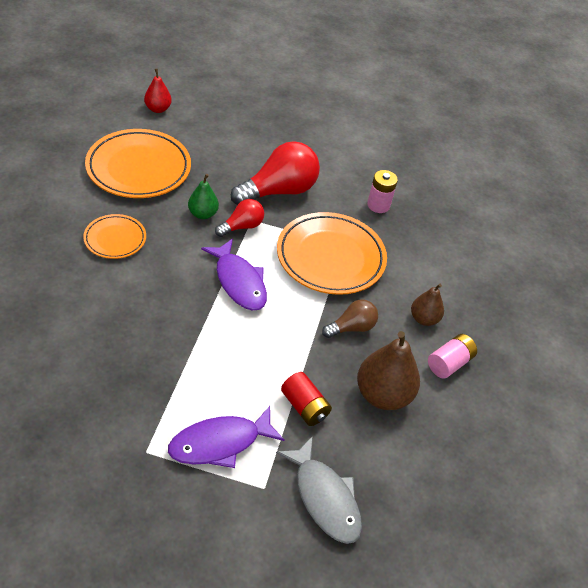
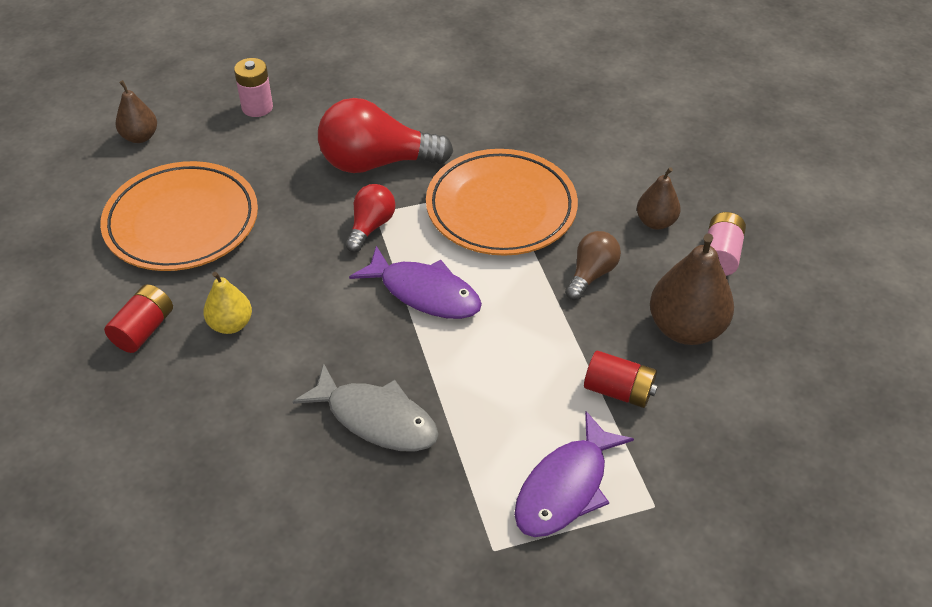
camera: 25 degrees left, 0 degrees up
(67, 216) = (144, 329): none -> red battery
(115, 239) = (231, 324): orange plate -> yellow pear
(158, 109) = (140, 137): red pear -> brown pear
(203, 214) = (311, 236): green pear -> none
(278, 191) = (376, 163): red light bulb -> red light bulb turned 120 degrees counterclockwise
(324, 497) = (723, 475): grey fish -> grey fish (376, 418)
(378, 205) = (501, 121): pink battery -> pink battery (257, 107)

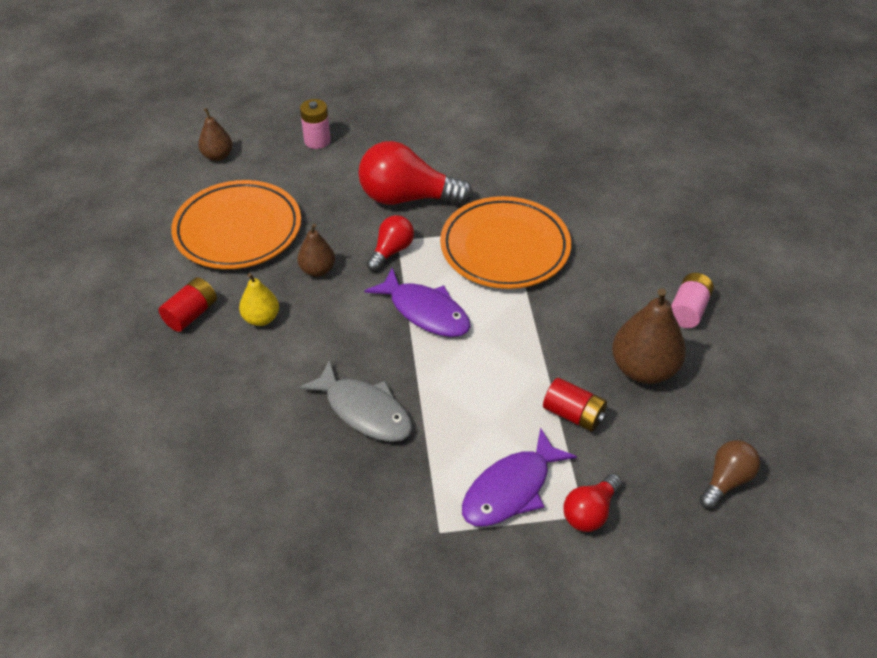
camera: 10 degrees right, 0 degrees up
(591, 274) = (570, 313): brown light bulb -> brown light bulb (726, 481)
(655, 222) = (637, 275): brown pear -> brown pear (317, 270)
(661, 501) = (590, 512): none -> red light bulb

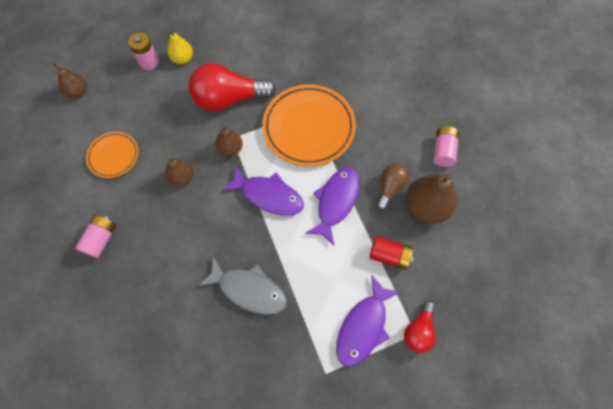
camera: 15 degrees left, 20 degrees up
(191, 314) = (101, 239): red battery -> pink battery
(238, 230) = (114, 156): orange plate -> orange plate, size x0.54
(261, 318) = (154, 230): yellow pear -> yellow pear (183, 59)
(391, 251) = (230, 149): red light bulb -> brown pear
(516, 337) = (336, 202): none -> purple fish
(726, 481) = (497, 282): brown light bulb -> brown light bulb (390, 188)

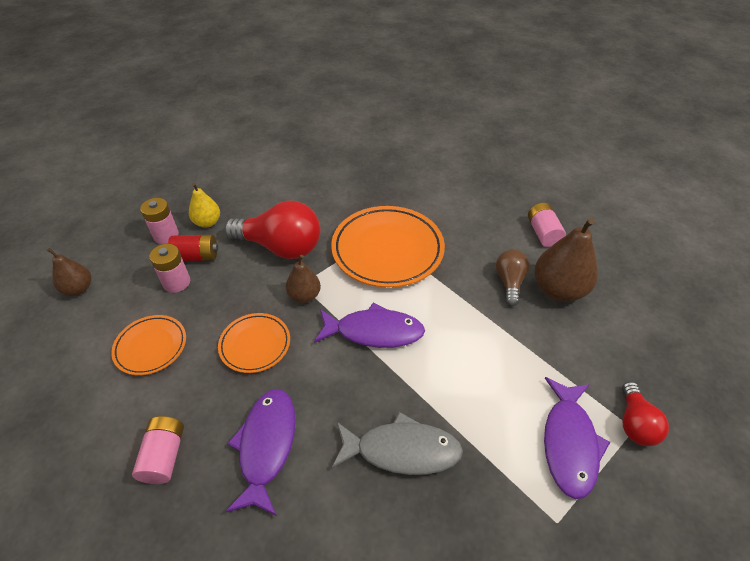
camera: 20 degrees left, 20 degrees down
(145, 108) = (176, 282): none -> pink battery
(182, 178) = (255, 345): brown pear -> orange plate
(229, 99) = (280, 247): red light bulb -> red light bulb turned 135 degrees counterclockwise
(336, 202) = (458, 314): purple fish -> purple fish (266, 446)
(389, 255) = (550, 351): red battery -> red battery (196, 257)

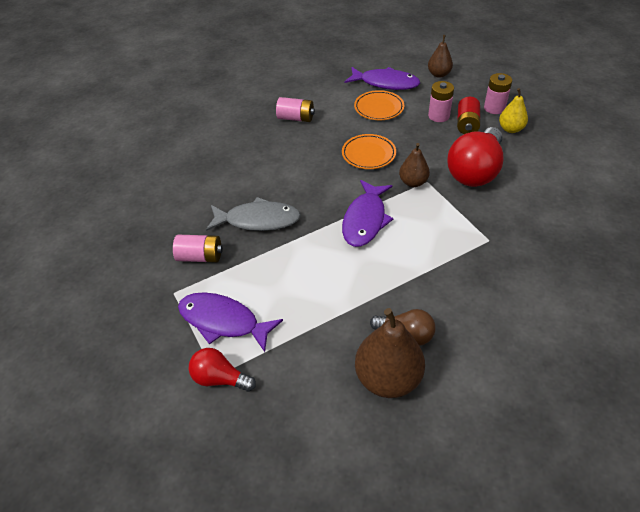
camera: 105 degrees right, 0 degrees up
(266, 446) = (286, 158): purple fish -> purple fish (385, 83)
(387, 250) = (465, 243): orange plate -> none
(401, 450) = (258, 220): grey fish -> grey fish turned 105 degrees counterclockwise
(543, 233) = (485, 398): pink battery -> pink battery (200, 257)

